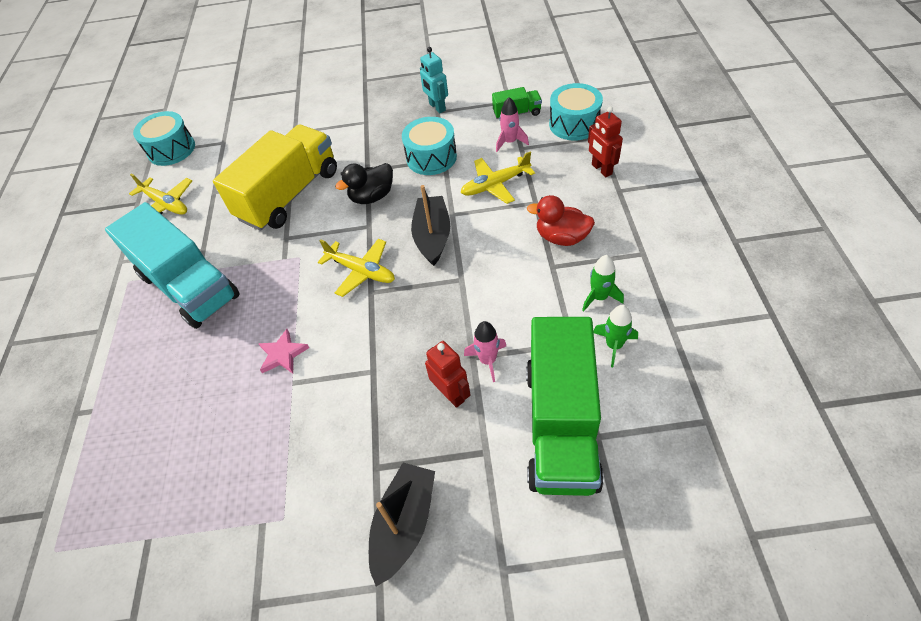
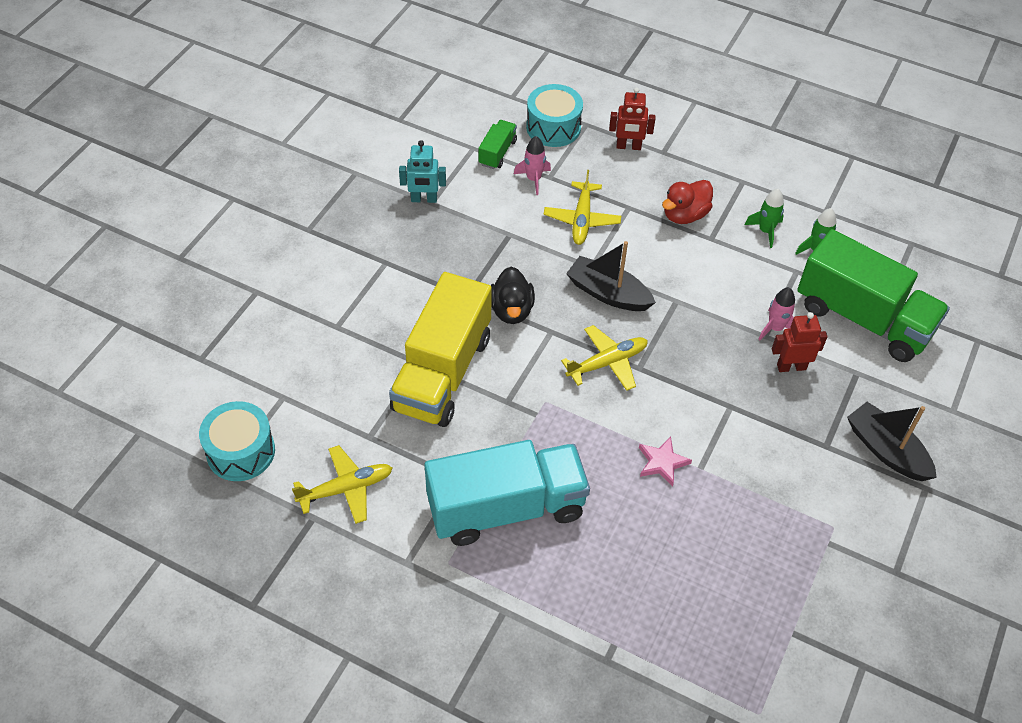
camera: 65 degrees left, 0 degrees up
(289, 195) = (443, 373): yellow truck -> yellow truck turned 135 degrees counterclockwise
(431, 157) = (498, 241): turquoise drum -> none

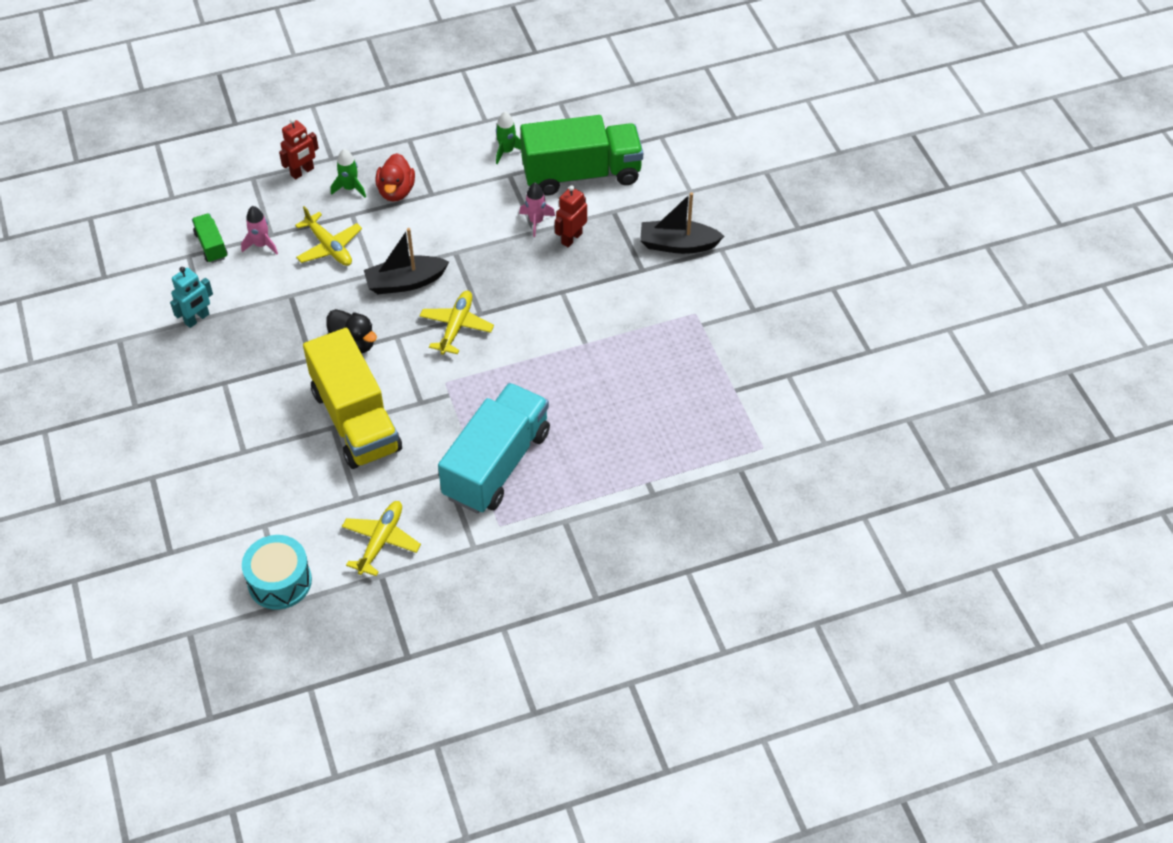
camera: 45 degrees left, 0 degrees up
(553, 127) = (231, 197): turquoise drum -> none
(662, 462) = (559, 358): pink star -> none
(765, 231) = (461, 162): green rocket -> green rocket (350, 188)

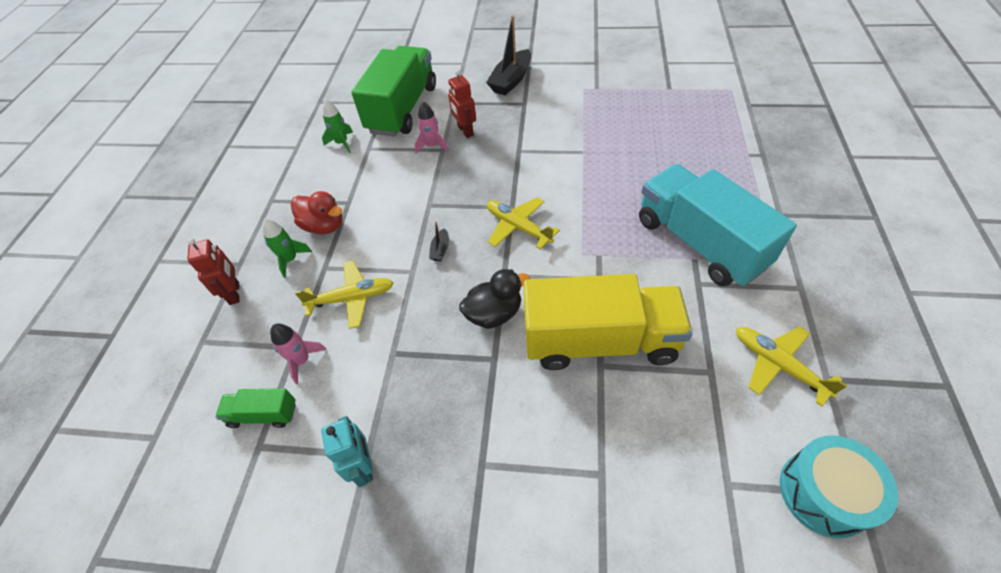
camera: 60 degrees left, 0 degrees up
(405, 282) = (440, 250): black boat -> black boat, size x0.45

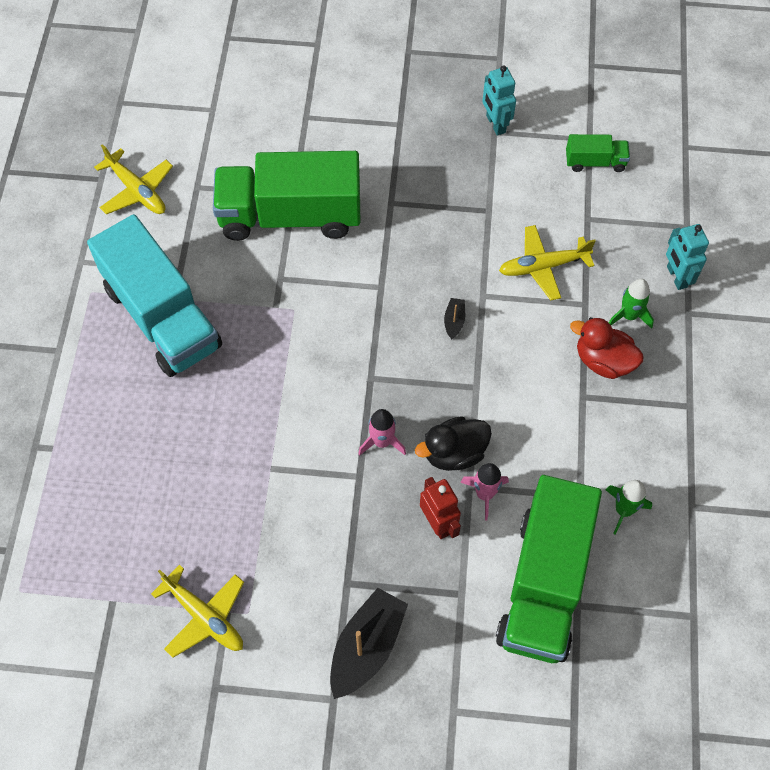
camera: 175 degrees right, 10 degrees up
(235, 293) = (676, 277): red robot -> turquoise robot
(302, 361) = (575, 205): pink rocket -> pink rocket (382, 442)
(494, 314) = (391, 245): black duck -> black duck (454, 453)
(518, 227) = (363, 347): yellow plane -> yellow plane (204, 616)
(599, 341) = (290, 216): yellow truck -> green truck
(823, 493) = (145, 104): turquoise drum -> none

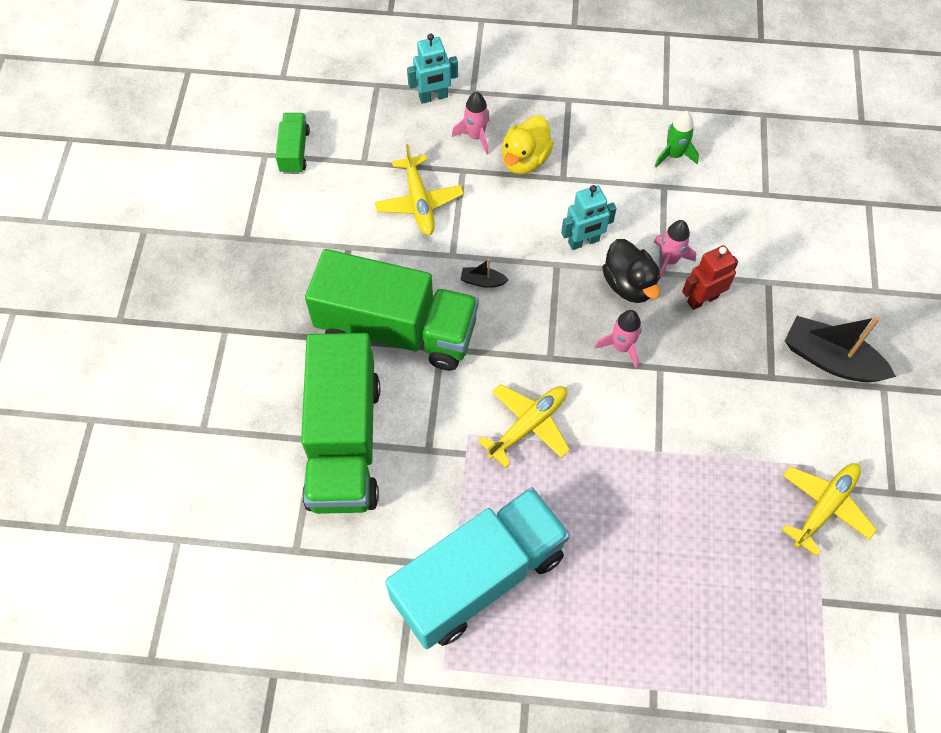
camera: 90 degrees left, 0 degrees up
(137, 190) = (296, 624): yellow plane -> yellow plane (528, 426)
(495, 124) = (236, 237): turquoise robot -> turquoise robot (583, 242)
(544, 584) = (750, 217): green truck -> green truck (396, 329)
(603, 361) = (525, 160): red duck -> yellow duck
(629, 316) = (476, 136): green rocket -> pink rocket

